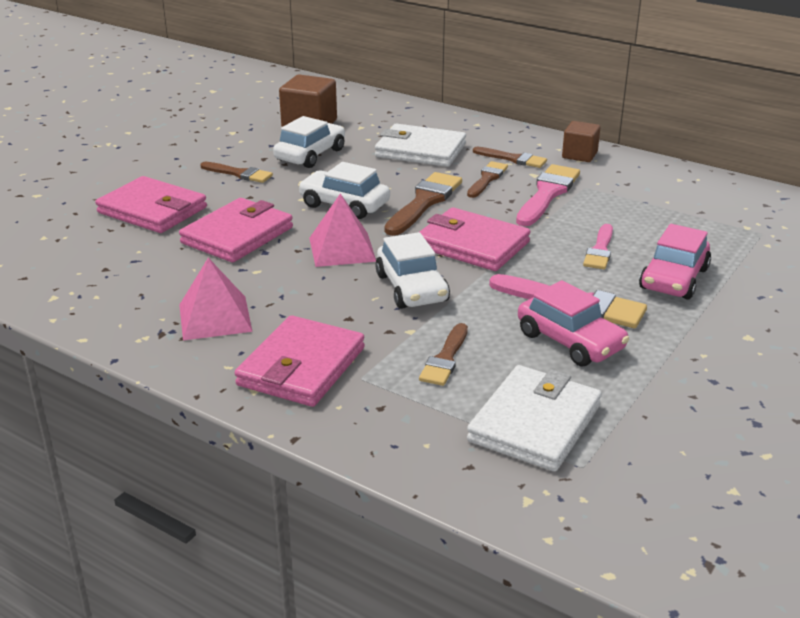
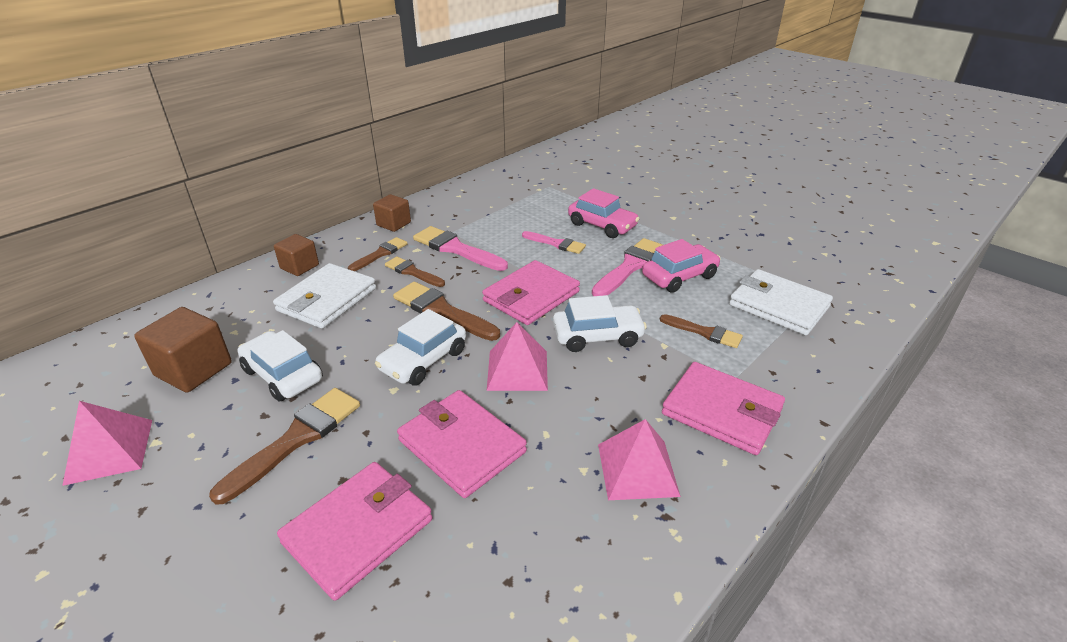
camera: 80 degrees left, 5 degrees up
(222, 122) = (109, 451): none -> pink pyramid
(239, 174) = (296, 439): brown brush -> brown brush, size x1.61
(469, 129) = (299, 266): none -> brown cube

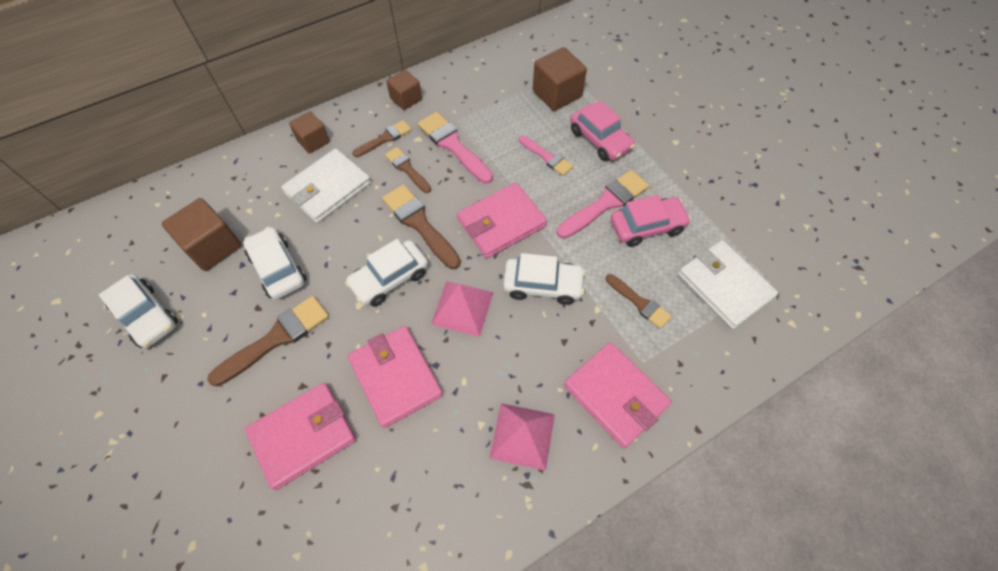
camera: 15 degrees right, 25 degrees up
(109, 451) = (147, 316): pink pyramid -> white car
(545, 202) = (557, 94): none -> brown cube

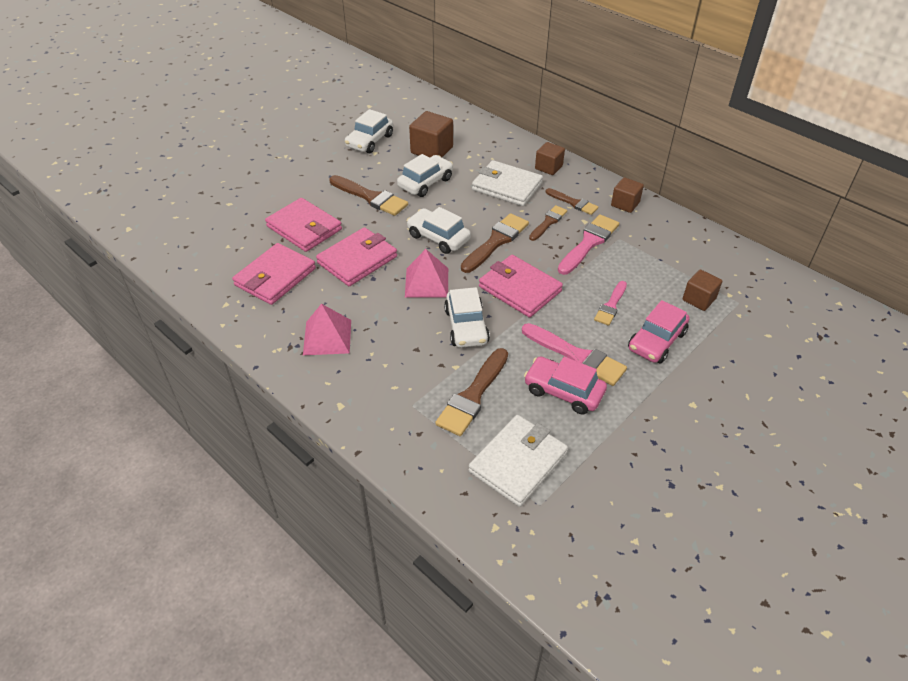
camera: 75 degrees right, 15 degrees down
(557, 94) = (699, 299): brown cube -> brown cube, size x0.64
(615, 395) = (375, 390): pink wallet -> pink wallet (275, 277)
(639, 303) = (473, 396): brown brush -> brown brush, size x1.61
(646, 226) = (563, 391): pink car -> pink car turned 150 degrees clockwise

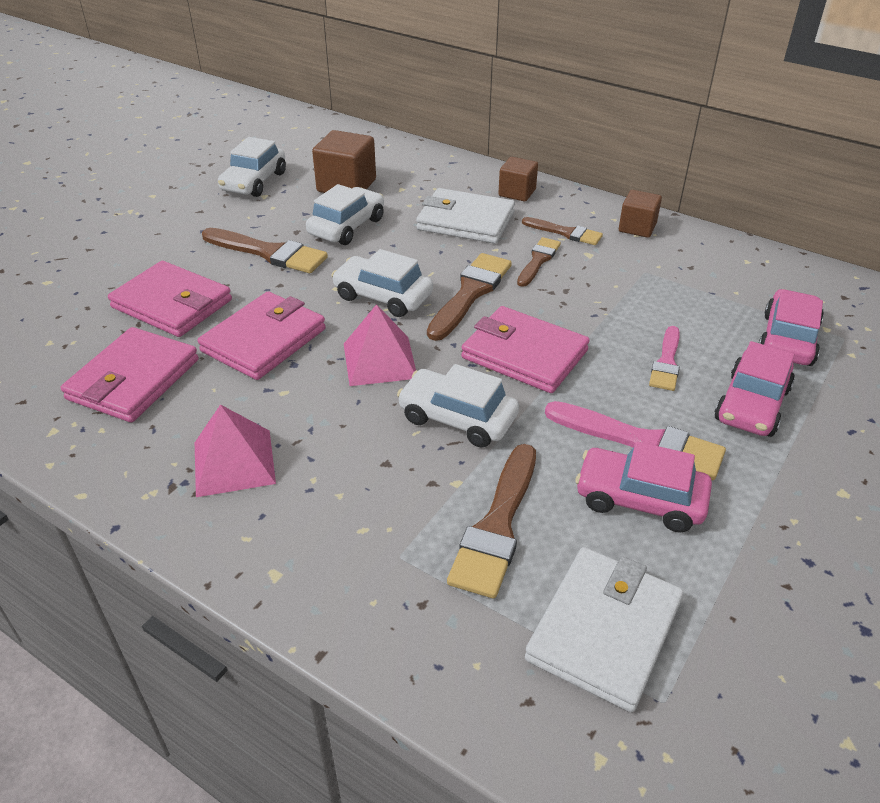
camera: 10 degrees left, 5 degrees down
(466, 326) = (457, 418): white car -> white car turned 135 degrees clockwise
(589, 243) = (605, 281): pink brush -> none
(699, 299) = (787, 339): brown cube -> pink car

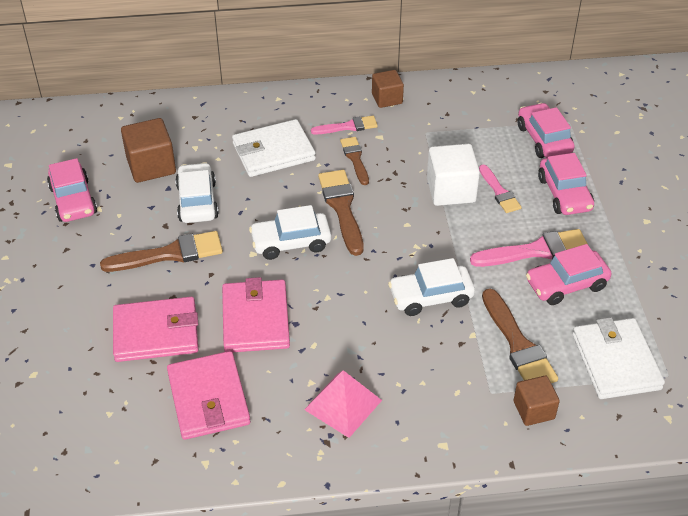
camera: 40 degrees left, 5 degrees up
(254, 182) = (73, 200): white car -> pink car
(379, 360) = (344, 288): pink pyramid -> none
(517, 192) = (280, 108): brown cube -> brown cube (534, 410)
(524, 354) = (420, 233): pink wallet -> none
(565, 233) = (348, 126): brown brush -> pink brush
(608, 333) = (451, 190): none -> white cube

